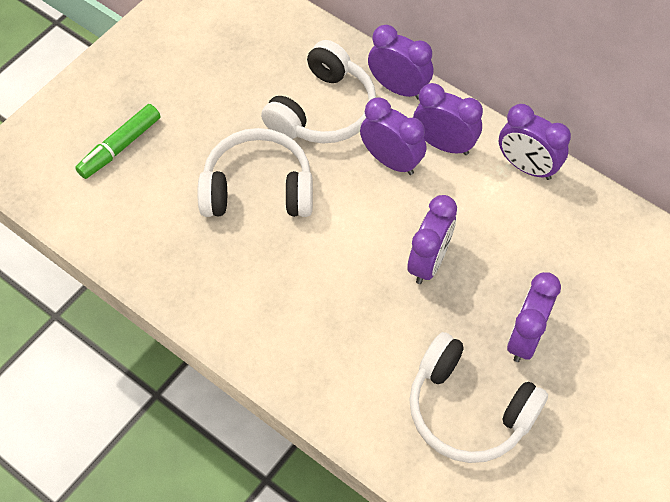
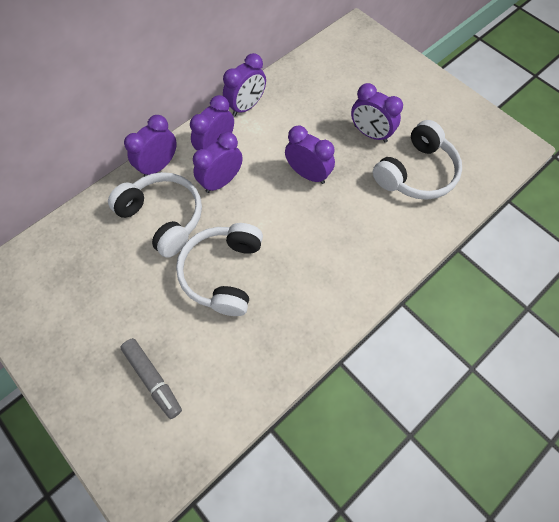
camera: 80 degrees left, 5 degrees up
(120, 147) = (153, 379): green marker -> grey marker

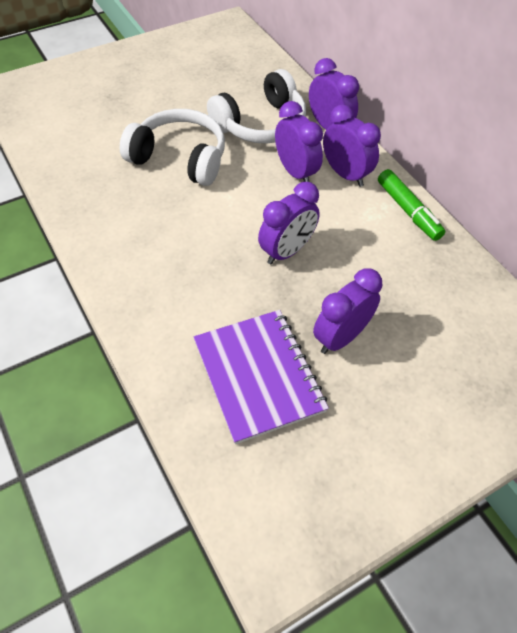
camera: 100 degrees right, 10 degrees down
(153, 379) = (96, 102): grey marker -> none
(246, 106) = (408, 211): purple clock -> green marker
(416, 173) = (258, 376): white headphones -> purple notebook

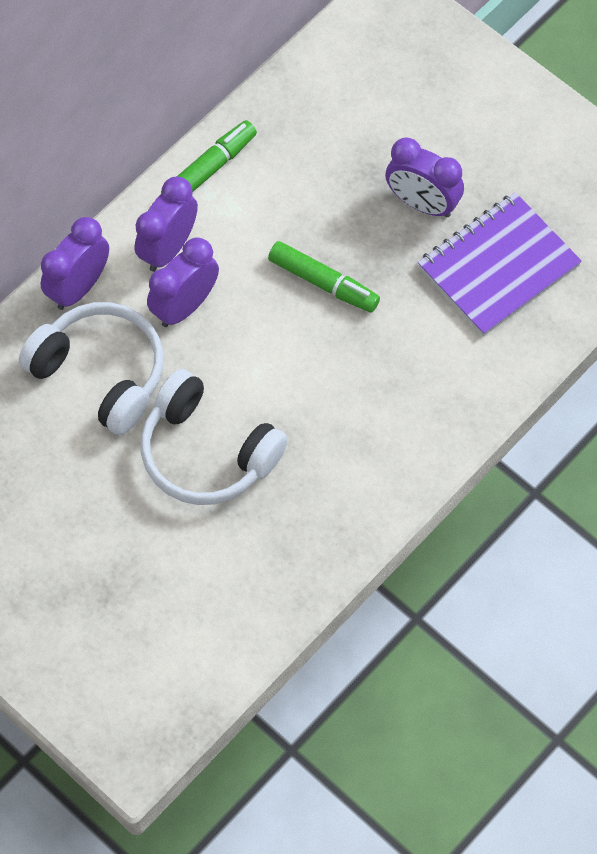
camera: 105 degrees left, 10 degrees up
(179, 158) = (207, 452): white headphones -> white headphones turned 60 degrees counterclockwise
(286, 251) = (323, 283): purple clock -> green marker

